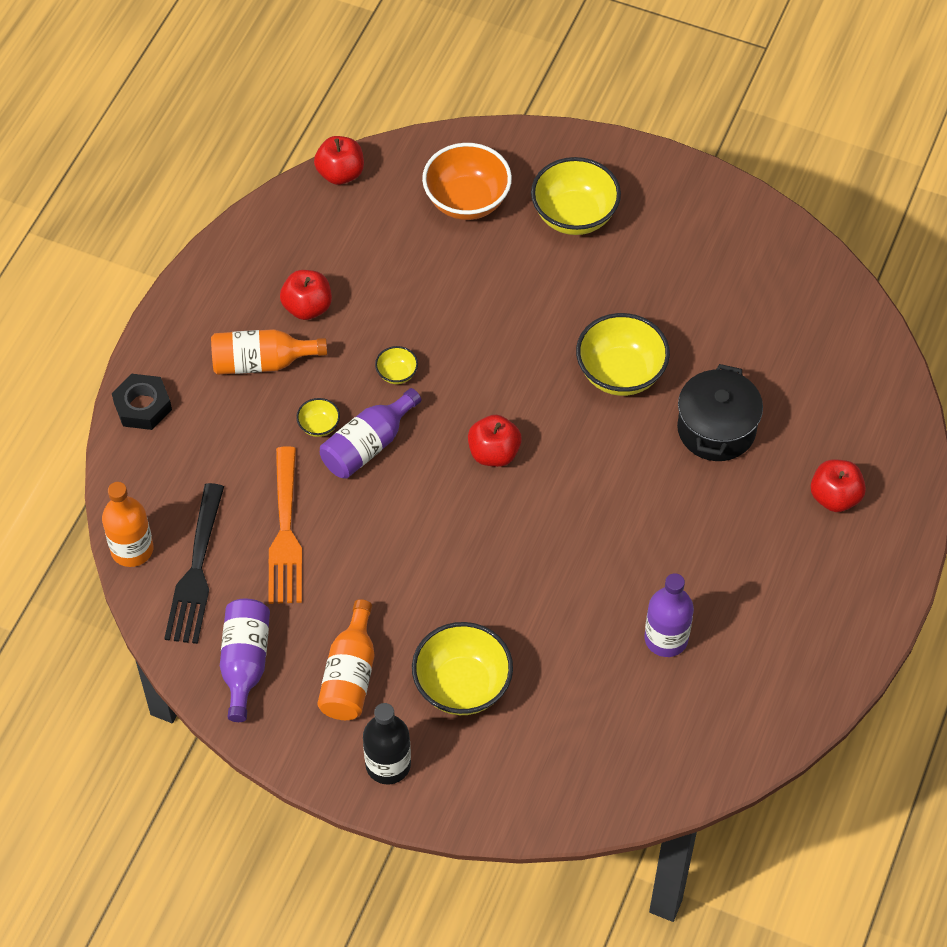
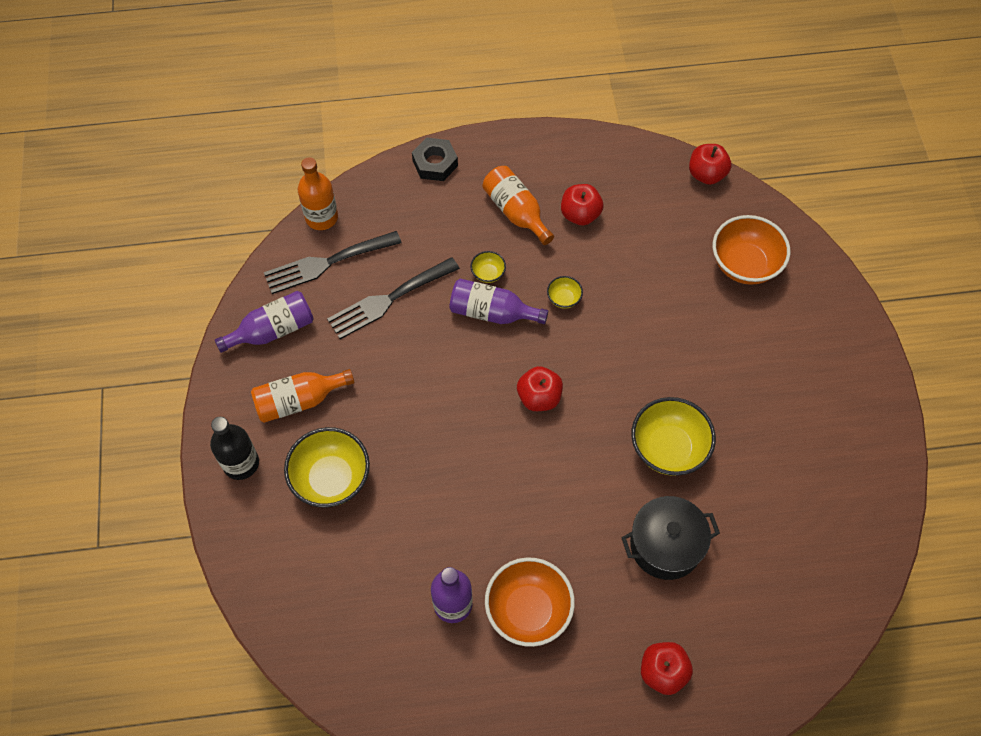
camera: 60 degrees right, 5 degrees up
(285, 533) = (388, 300): orange fork -> black fork
(574, 216) = (787, 342): yellow bowl -> none
(711, 576) = (528, 610): none -> orange bowl

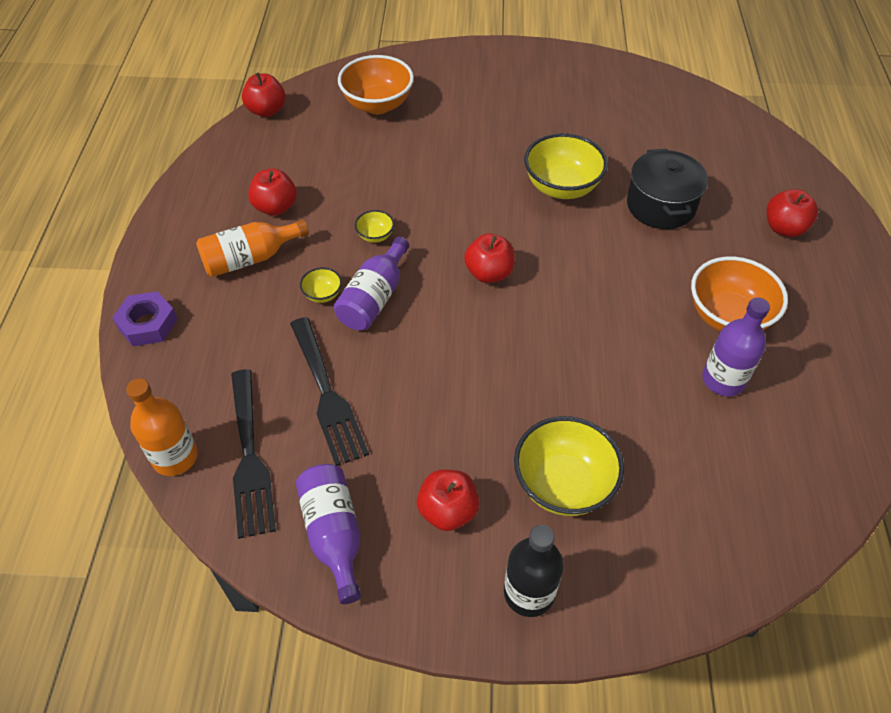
camera: 80 degrees left, 10 degrees down
(299, 401) = (448, 511): orange bottle -> red apple
(435, 163) = (147, 324): black nut -> purple nut

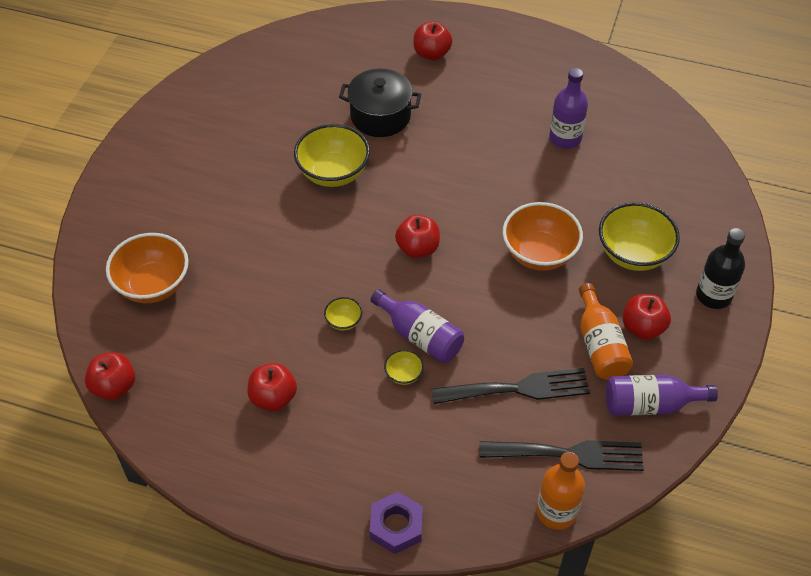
camera: 75 degrees left, 0 degrees up
(250, 258) = (338, 428): orange bottle -> orange bottle (599, 345)
(728, 317) = (508, 116): orange bowl -> orange bowl (539, 253)

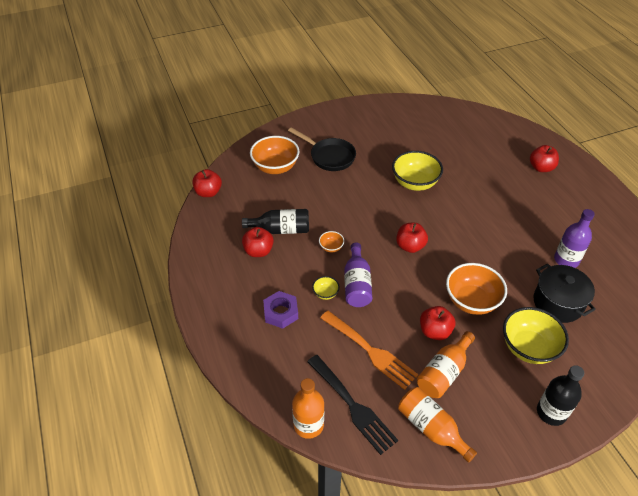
camera: 50 degrees right, 5 degrees down
(199, 218) = (329, 156): none -> black pan
(264, 351) = (281, 230): none -> black bottle
(344, 321) = (331, 247): yellow bowl -> orange bowl
(380, 116) = (473, 176): black pot -> black pot (558, 303)
(396, 526) = (231, 352): purple nut -> purple nut (281, 312)
(518, 388) = (370, 351): black fork -> orange fork
(642, 328) = (481, 388): red apple -> red apple (435, 331)
(650, 404) = (431, 428): purple bottle -> orange bottle

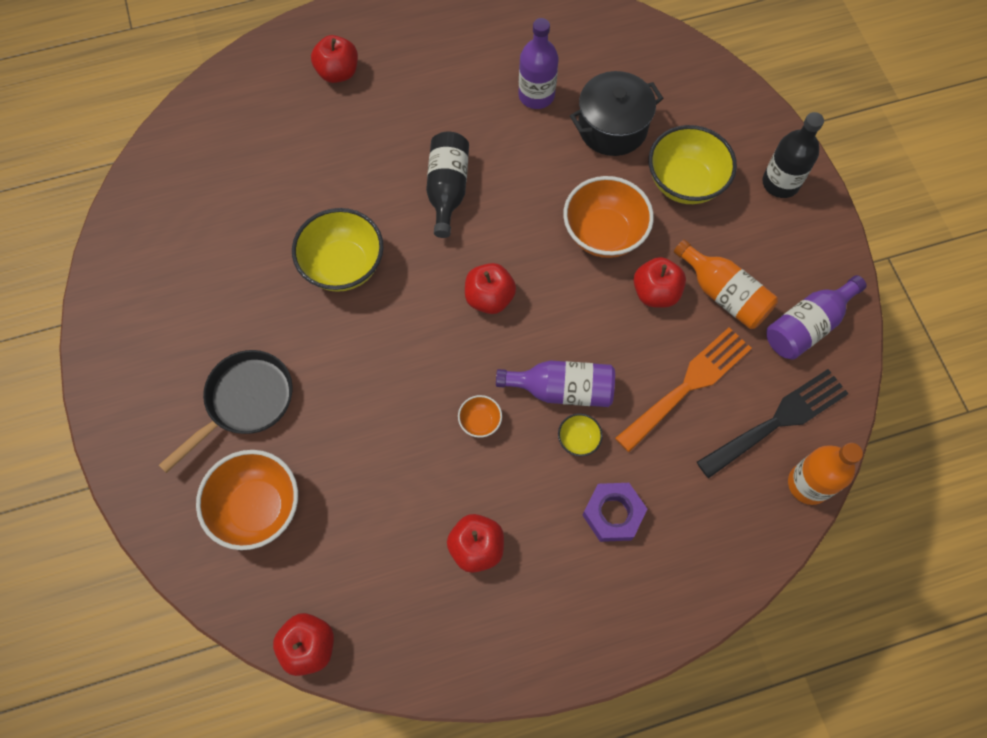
camera: 85 degrees left, 20 degrees up
(281, 230) = (429, 505): black bottle -> black bottle (447, 189)
(431, 428) = (807, 326): orange bottle -> purple bottle

